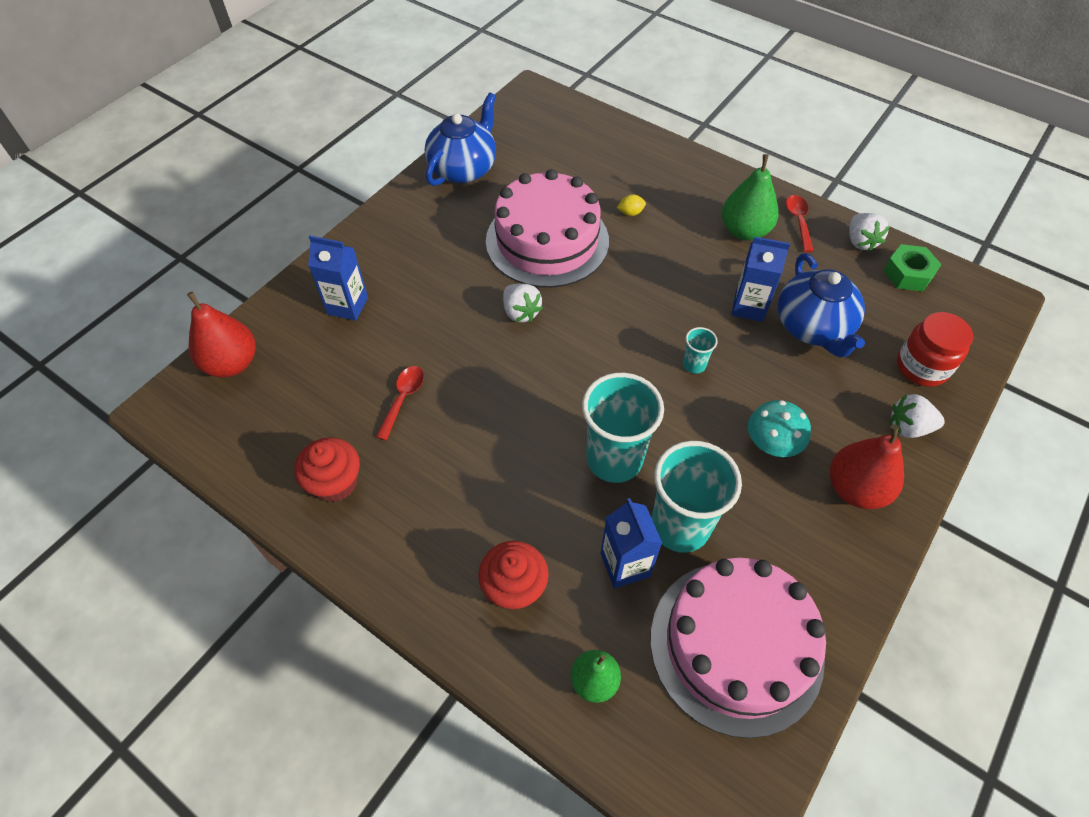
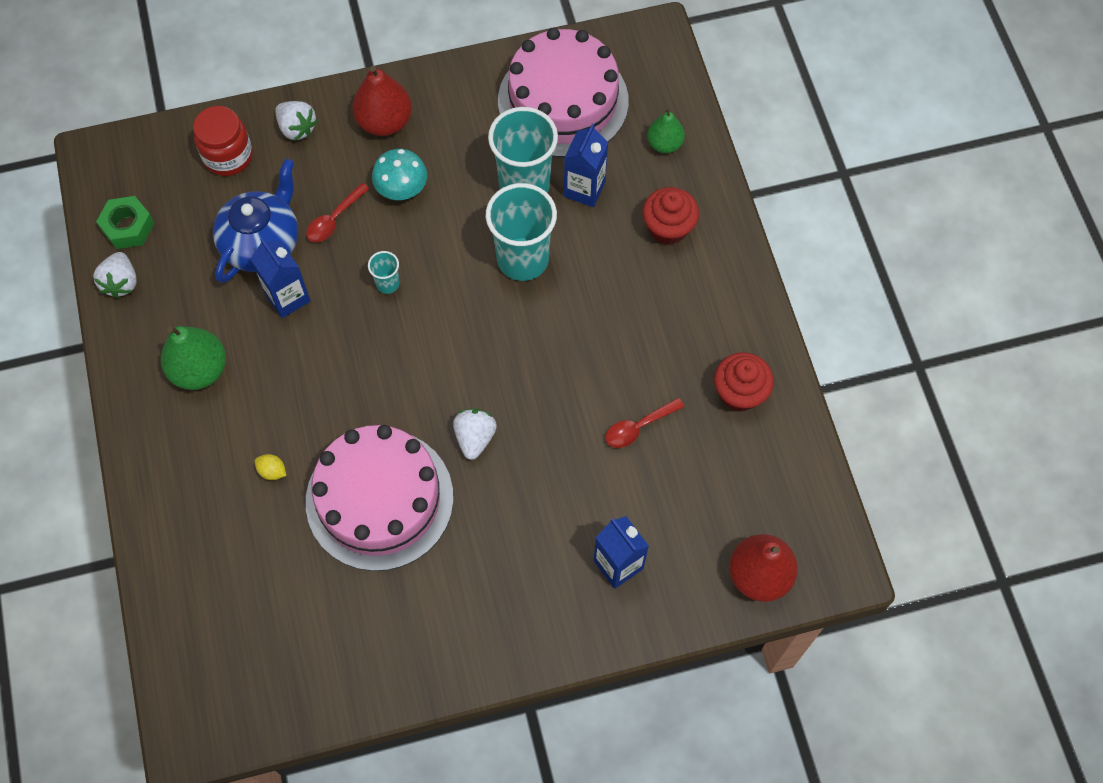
camera: 140 degrees left, 10 degrees up
(463, 169) = (371, 666): blue teapot -> none
(798, 221) = (142, 342): red spoon -> red spoon (334, 219)
(860, 241) = (121, 282): white strawberry -> white strawberry turned 150 degrees clockwise

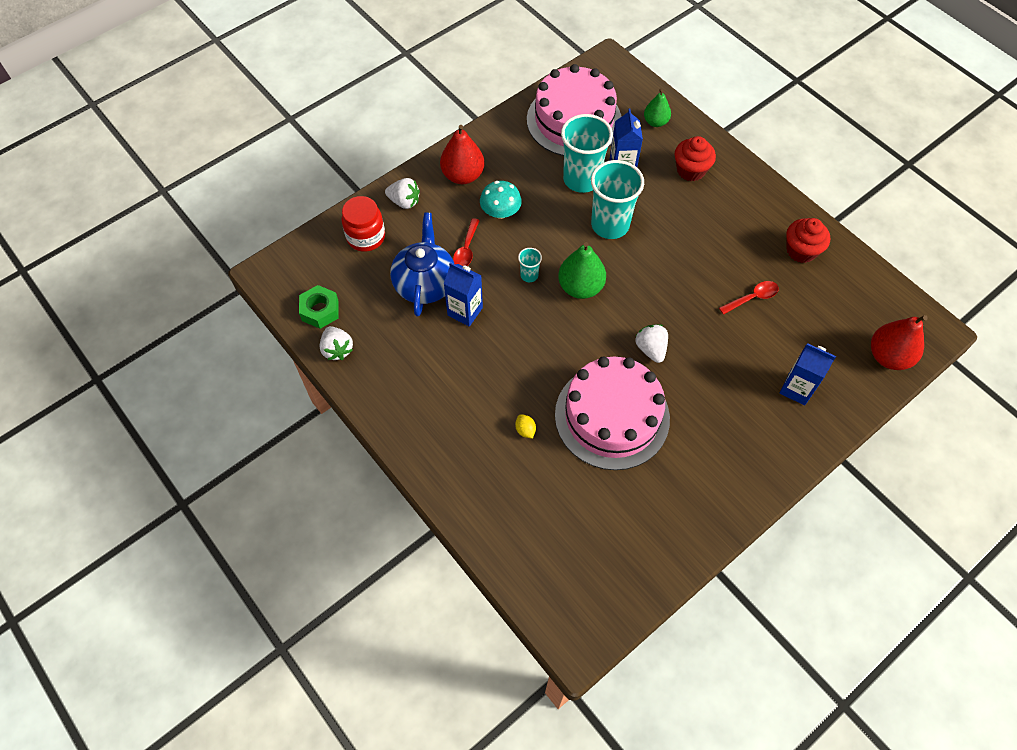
camera: 25 degrees left, 5 degrees down
(199, 370) = (431, 384): green pear -> green pear (580, 287)
(272, 471) = (525, 430): yellow lemon -> yellow lemon turned 60 degrees clockwise
(638, 427) = (752, 298): red spoon -> red spoon turned 150 degrees counterclockwise

